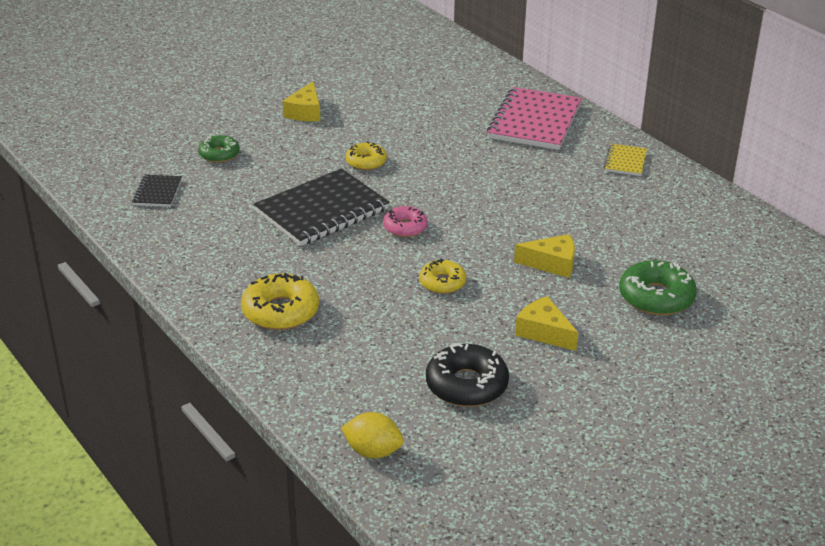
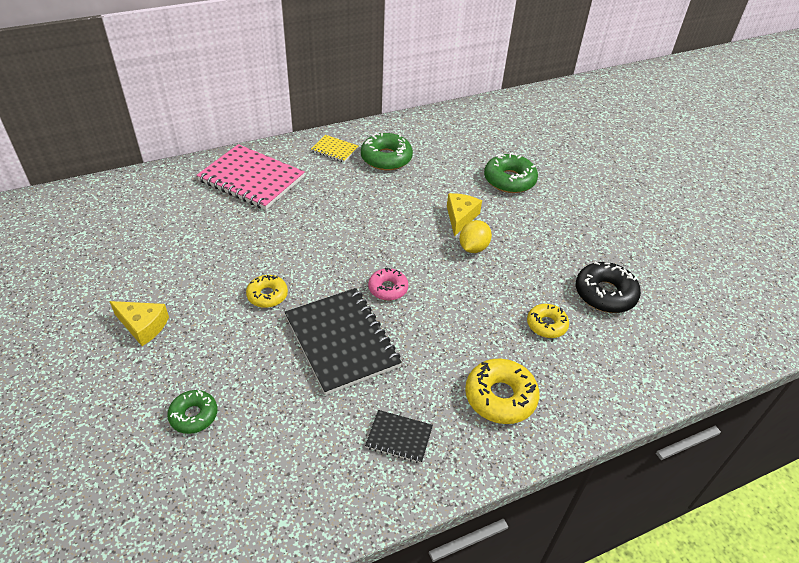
camera: 80 degrees left, 10 degrees up
(157, 192) = (251, 487): black notebook -> black notebook (399, 437)
(373, 451) = (685, 362): yellow lemon -> yellow lemon (473, 248)
(442, 283) = (474, 281): yellow donut -> yellow donut (546, 325)
(544, 332) = (544, 241): yellow cheese -> none
(634, 198) = (386, 158): none -> green donut

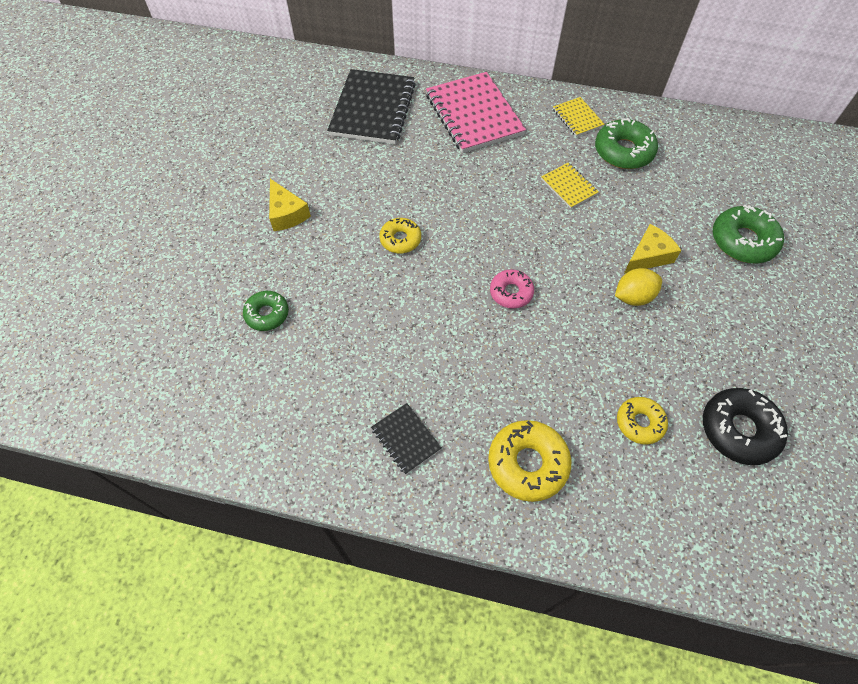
camera: 40 degrees right, 15 degrees up
(341, 342) = (428, 320): black notebook -> black notebook (372, 109)
(368, 197) = (568, 187): none -> yellow notebook

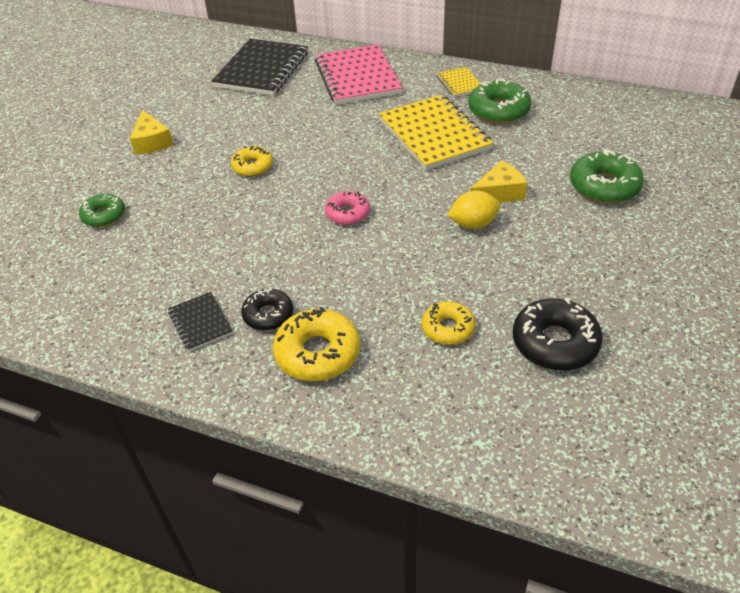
camera: 10 degrees right, 15 degrees down
(468, 423) = (268, 315): none -> black donut
(568, 187) = (434, 135): yellow notebook -> yellow notebook, size x2.08

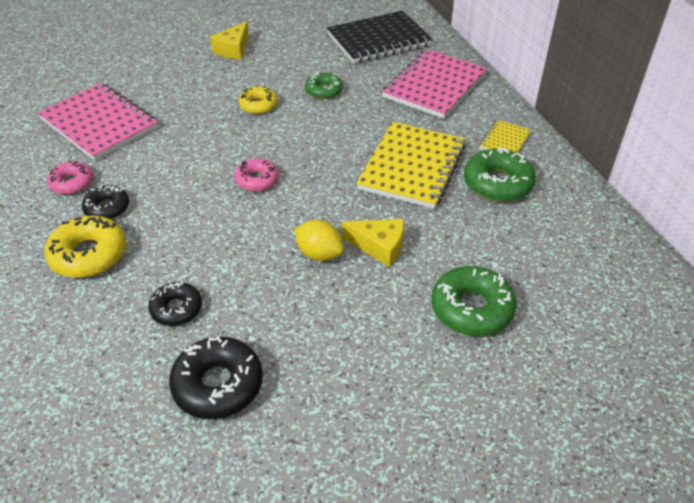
camera: 45 degrees right, 0 degrees up
(104, 215) = (136, 80): green donut -> green donut (324, 91)
(136, 268) = (99, 124): none -> pink notebook
(200, 323) = (72, 183): black notebook -> pink donut
(448, 328) = (176, 309): yellow donut -> black donut

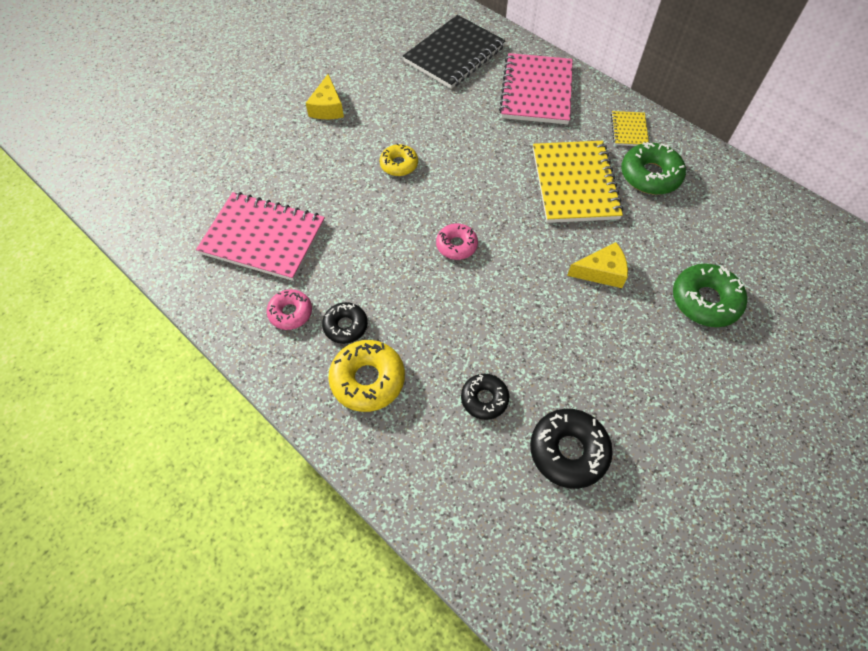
camera: 25 degrees left, 15 degrees up
(319, 254) = (560, 298): yellow lemon -> none
(324, 91) = (446, 128): green donut -> none

